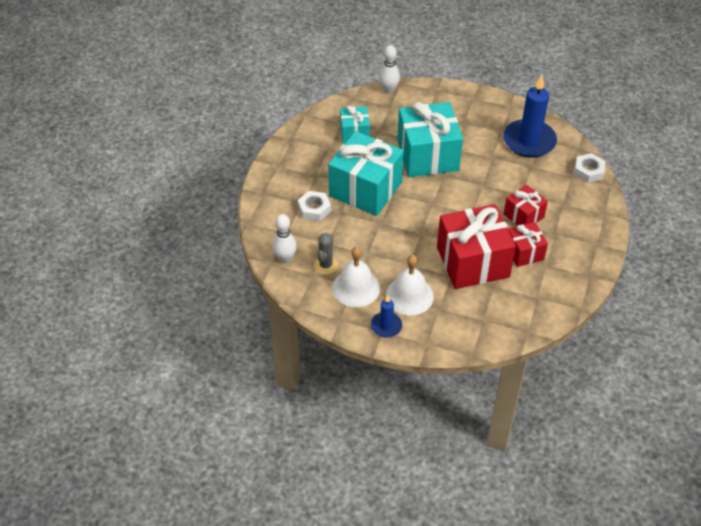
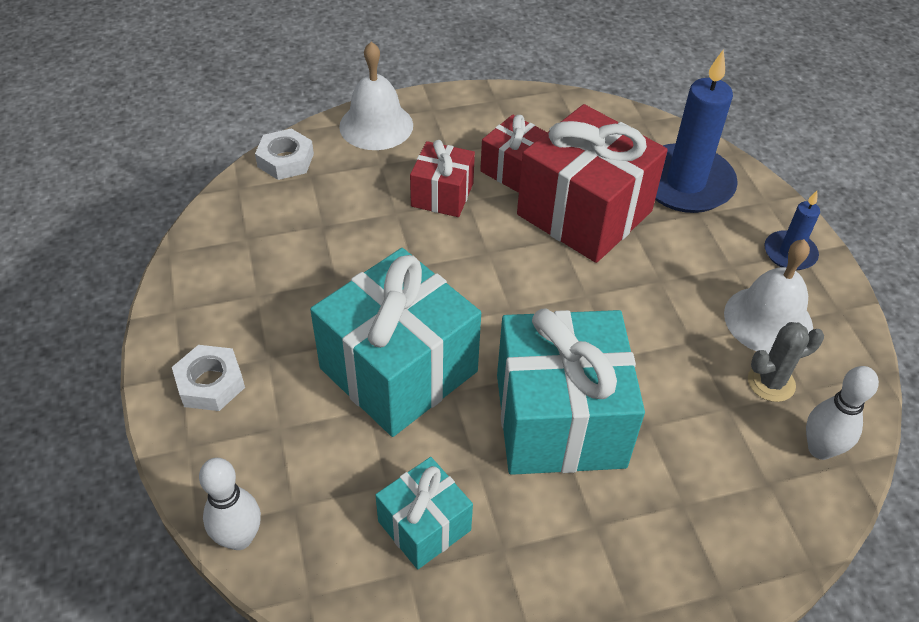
camera: 125 degrees left, 0 degrees up
(314, 209) = (677, 473): white nut -> white nut (210, 383)
(409, 296) = (714, 253): white bell -> white bell (376, 125)
(529, 141) = (259, 249): blue candle -> blue candle (685, 183)

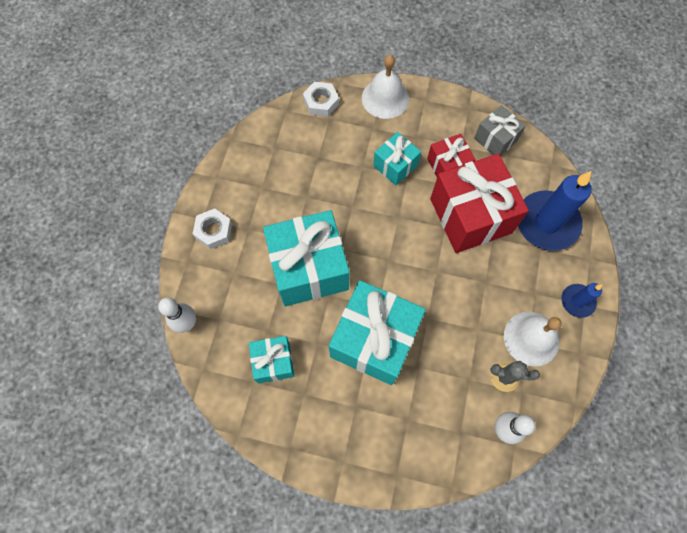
camera: 30 degrees right, 20 degrees up
(442, 195) = (395, 165): red gift -> turquoise gift
(555, 119) = (495, 139): none -> grey gift

